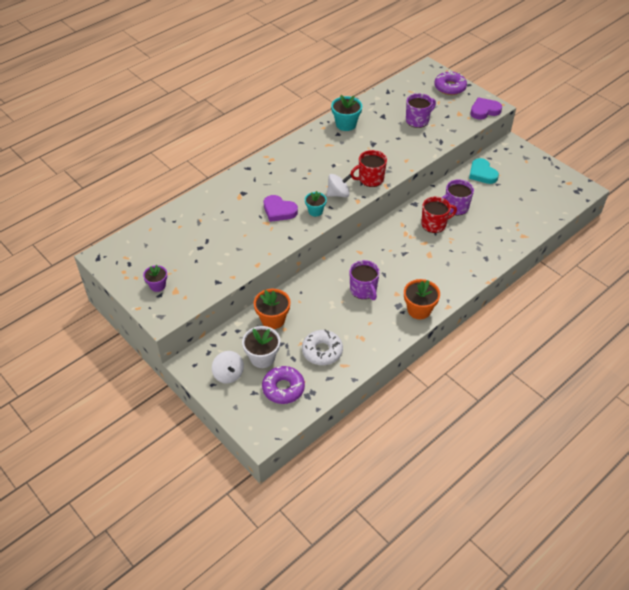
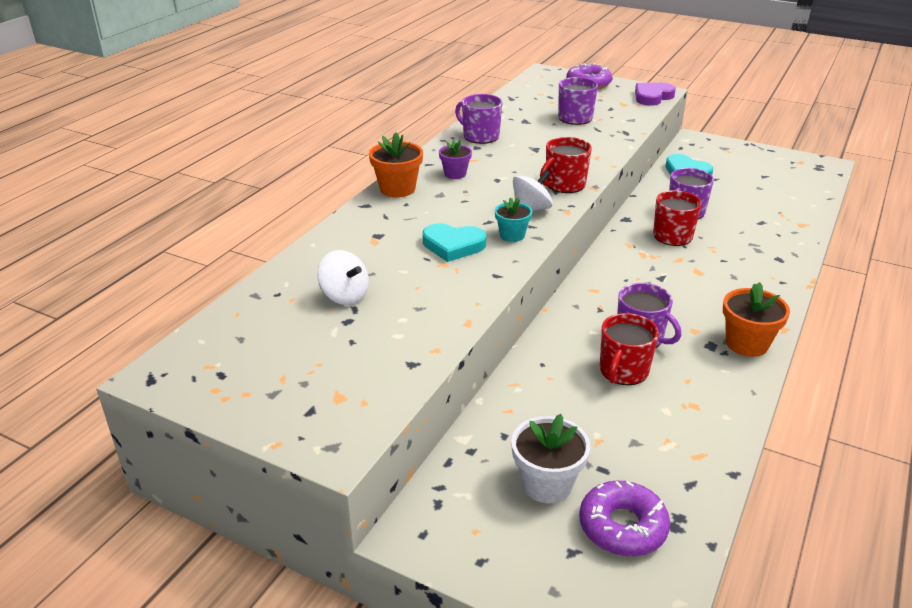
camera: 20 degrees left, 15 degrees down
(157, 285) = (298, 396): purple flower pot -> purple flower pot (455, 174)
(228, 374) = (501, 532): white spinning top -> white spinning top (345, 296)
(273, 319) = (523, 416): orange flower pot -> orange flower pot (397, 189)
(279, 210) = (453, 245): purple heart -> turquoise heart
(322, 351) = (644, 443): white donut -> none
(340, 308) = (623, 371): none -> red mug
(346, 124) = (480, 136): turquoise flower pot -> purple mug

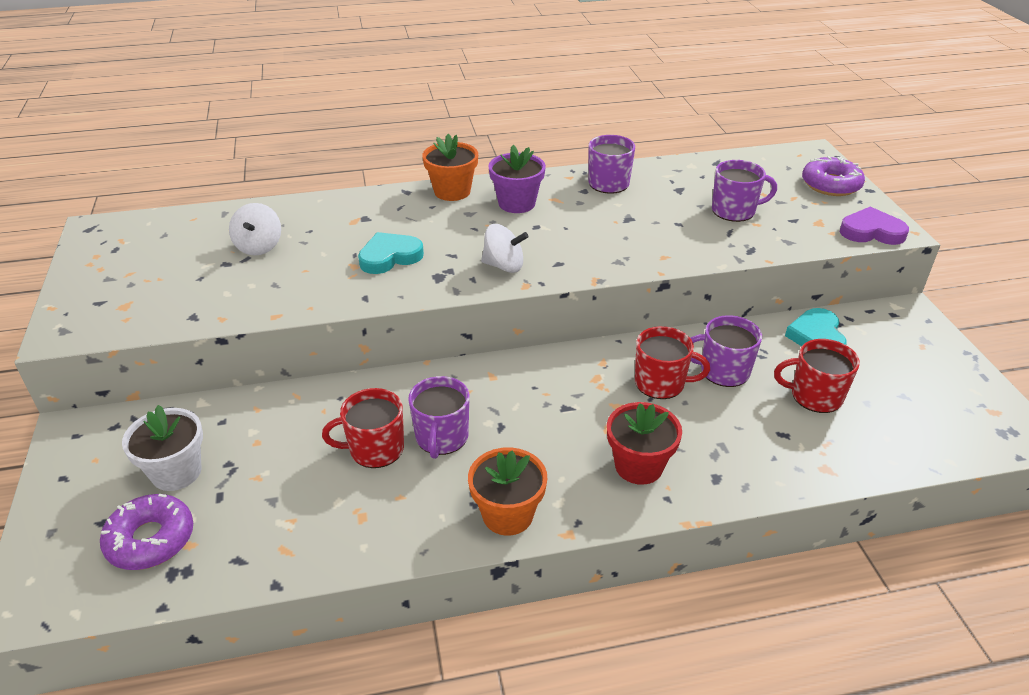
camera: 50 degrees right, 5 degrees up
(453, 245) = (390, 257): turquoise heart -> turquoise heart turned 90 degrees clockwise
(455, 174) = (516, 203): purple flower pot -> purple flower pot, size x1.57
(512, 235) = (443, 276): turquoise flower pot -> none
(564, 185) = (577, 263): red mug -> red mug (815, 396)
(744, 278) = (639, 466): none -> red flower pot

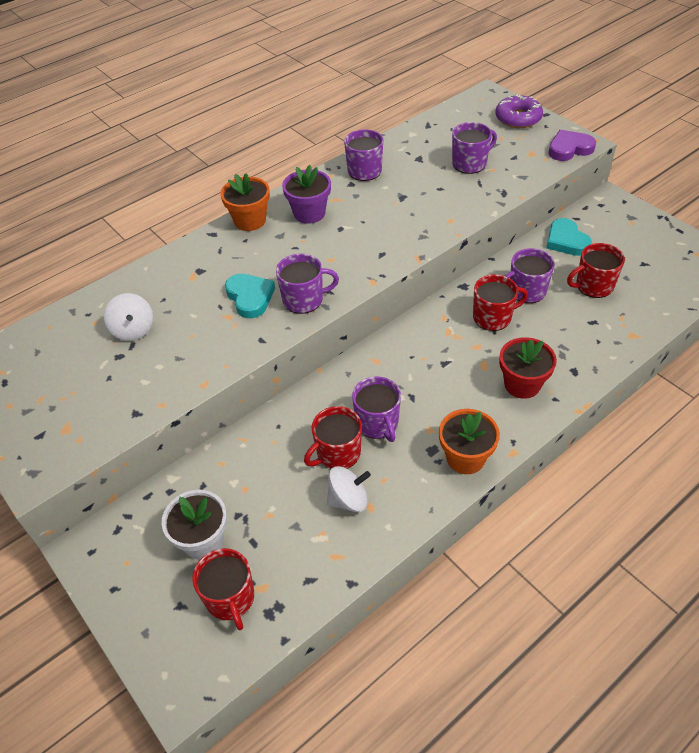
camera: 25 degrees left, 10 degrees up
(150, 539) = (230, 598): purple donut -> red mug
(390, 257) = (250, 297): turquoise heart -> turquoise heart turned 120 degrees clockwise
(440, 277) = (304, 299): none -> purple mug
(504, 266) = (344, 271): white spinning top -> white spinning top (348, 500)

